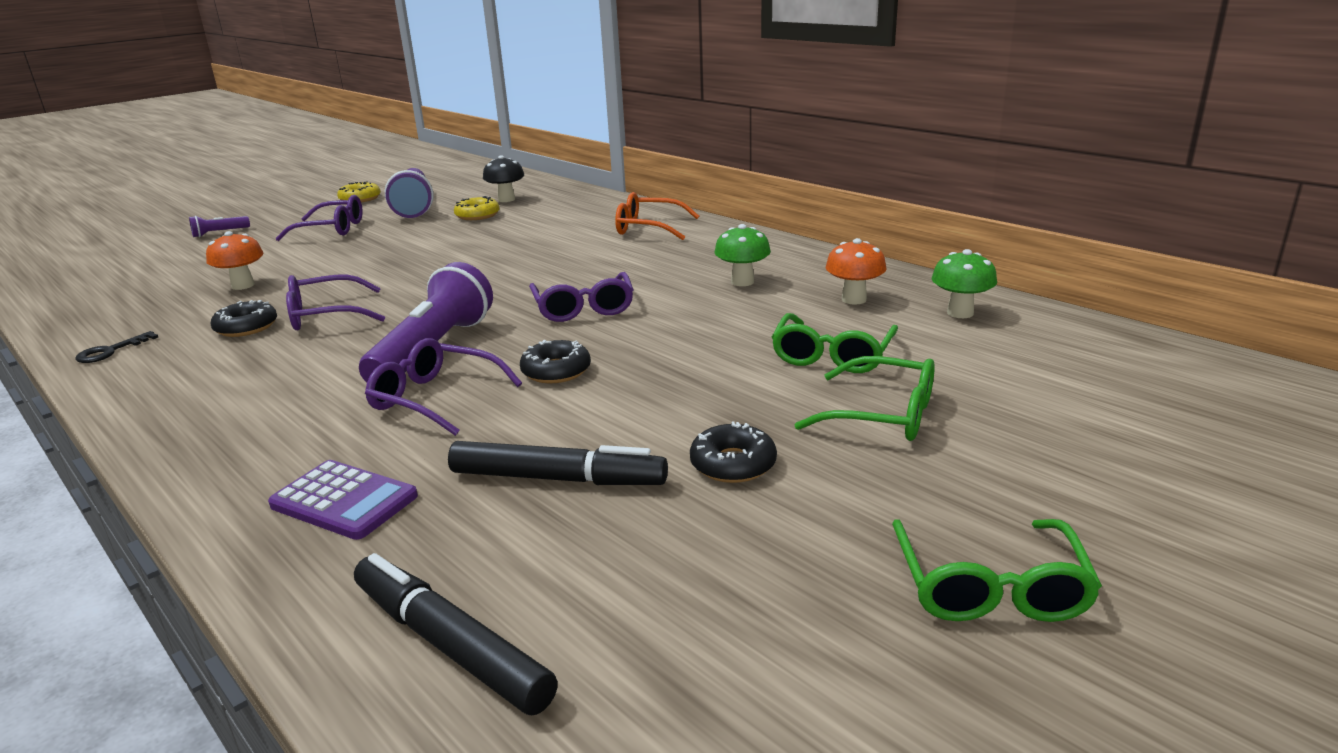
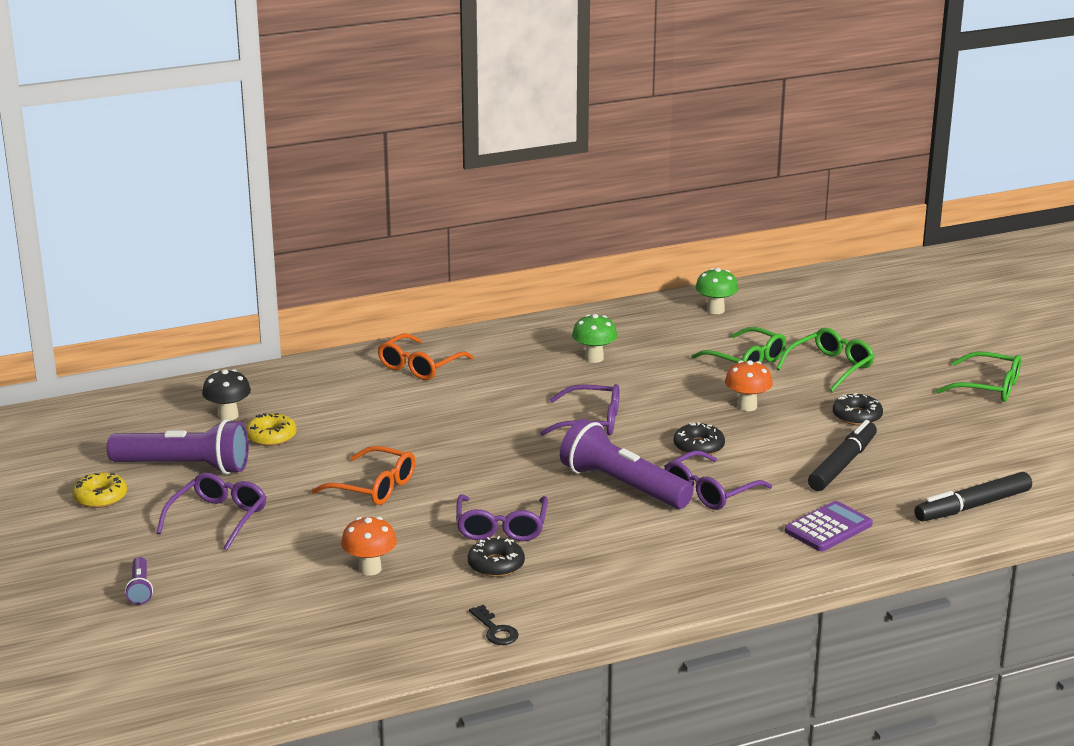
camera: 70 degrees left, 0 degrees up
(397, 258) = (374, 487): none -> orange glasses
(854, 299) = (664, 332): orange mushroom -> orange mushroom (747, 406)

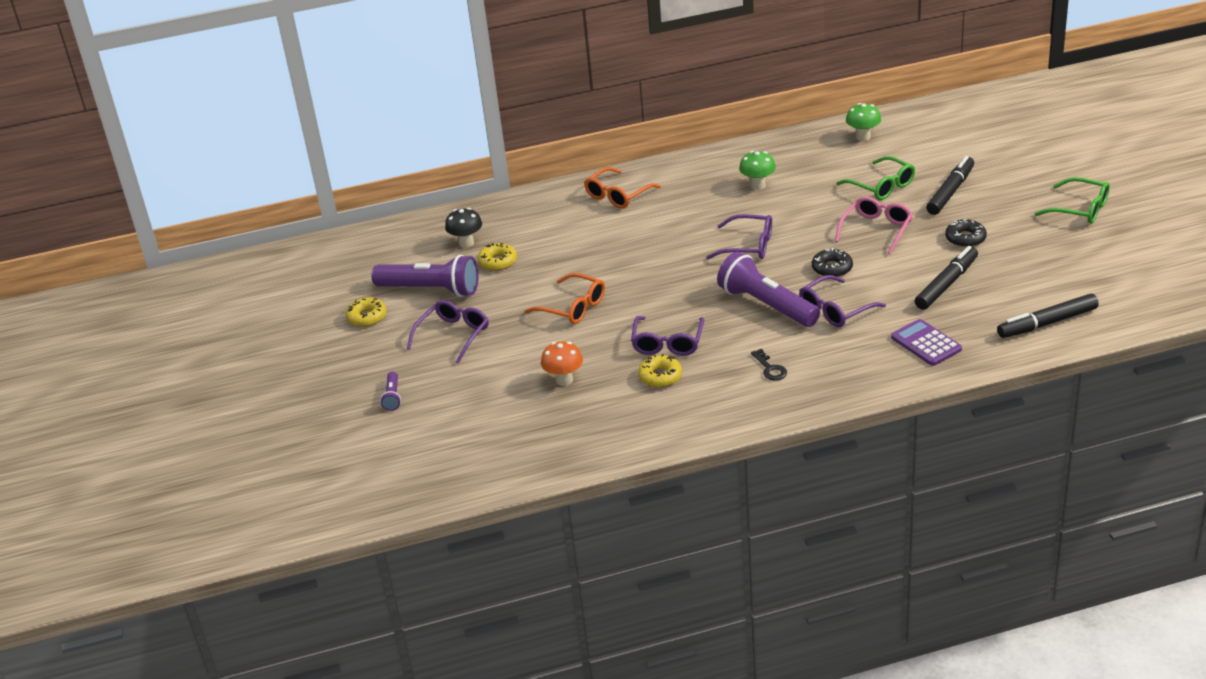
camera: 10 degrees right, 10 degrees up
(495, 630) = (654, 434): black key -> black key (770, 368)
(496, 565) = (660, 376): black donut -> yellow donut
(747, 406) = (876, 230): orange mushroom -> pink glasses
(828, 528) = (926, 343): purple calculator -> purple calculator turned 90 degrees counterclockwise
(830, 367) = (950, 192): green glasses -> black marker

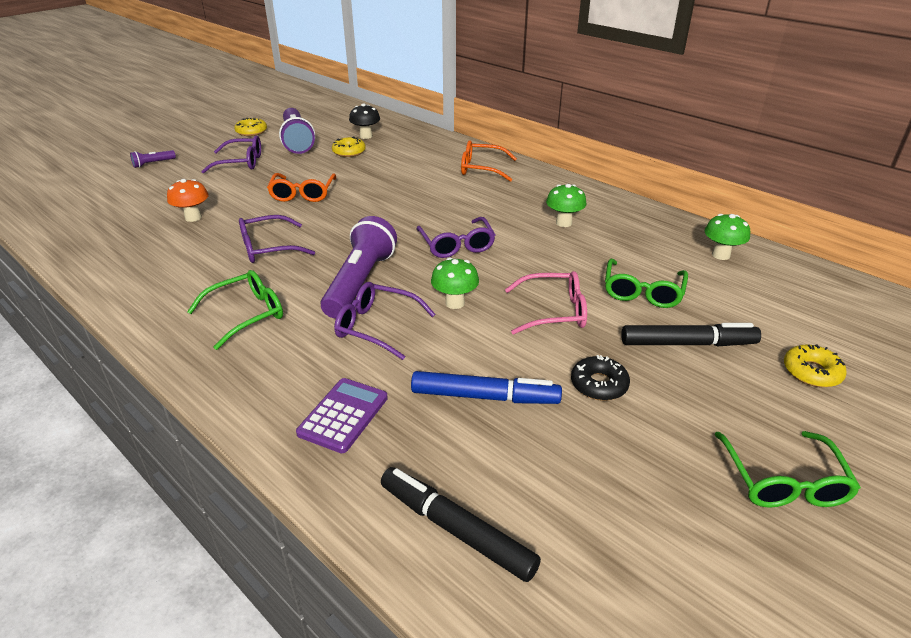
camera: 55 degrees right, 0 degrees up
(660, 376) = (212, 258): yellow donut -> yellow donut (811, 372)
(770, 368) = (246, 314): black key -> green glasses
(832, 268) = (455, 303): black donut -> green mushroom
(946, 284) = (484, 397): black marker -> blue marker

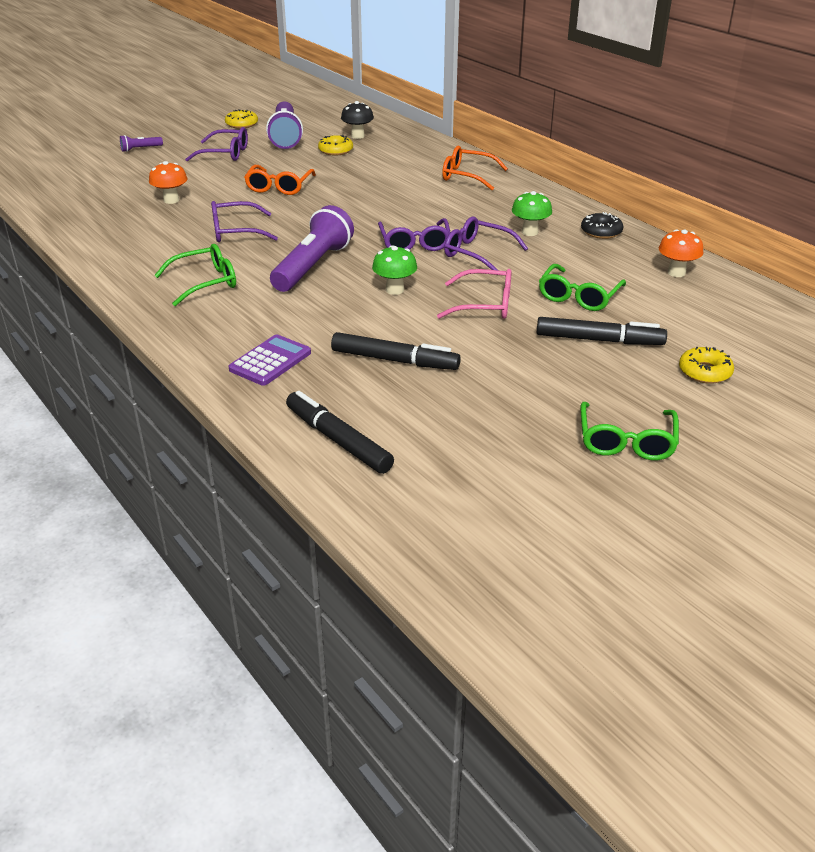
camera: 10 degrees right, 0 degrees up
(377, 327) = (317, 302): purple glasses -> purple glasses (477, 253)
(484, 397) = (394, 360): blue marker -> black marker
(599, 384) = (500, 362): black donut -> black donut (601, 232)
(720, 255) = (676, 273): green mushroom -> orange mushroom

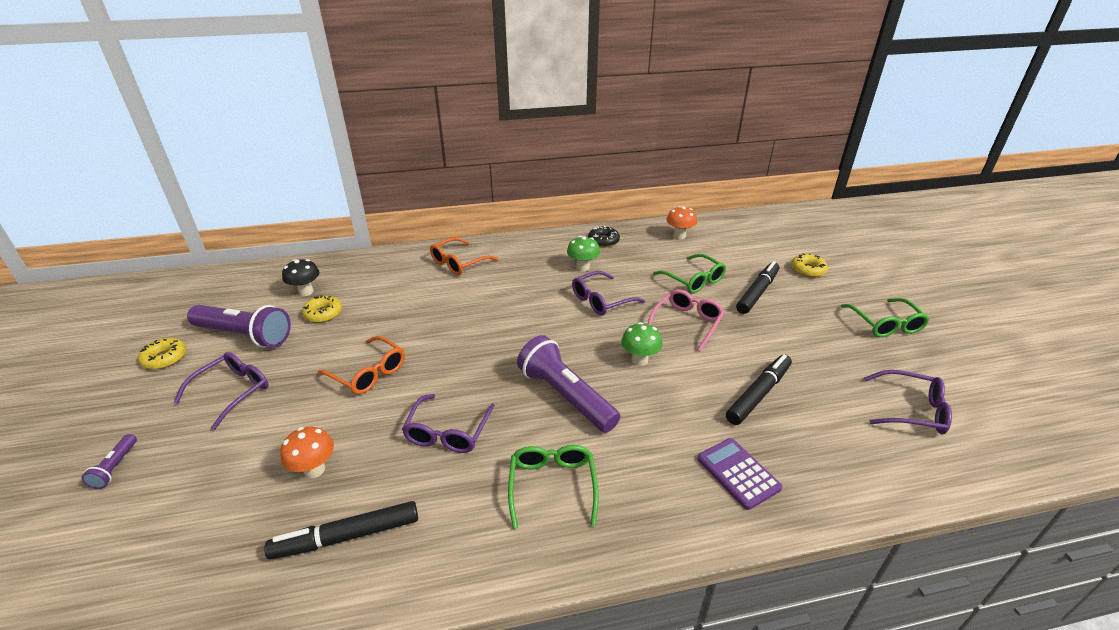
camera: 65 degrees left, 0 degrees up
(338, 440) = (878, 462): black marker -> black marker (347, 536)
(414, 243) = (561, 325): purple glasses -> purple glasses (911, 410)
(626, 441) = (885, 324): green glasses -> green glasses turned 45 degrees clockwise

